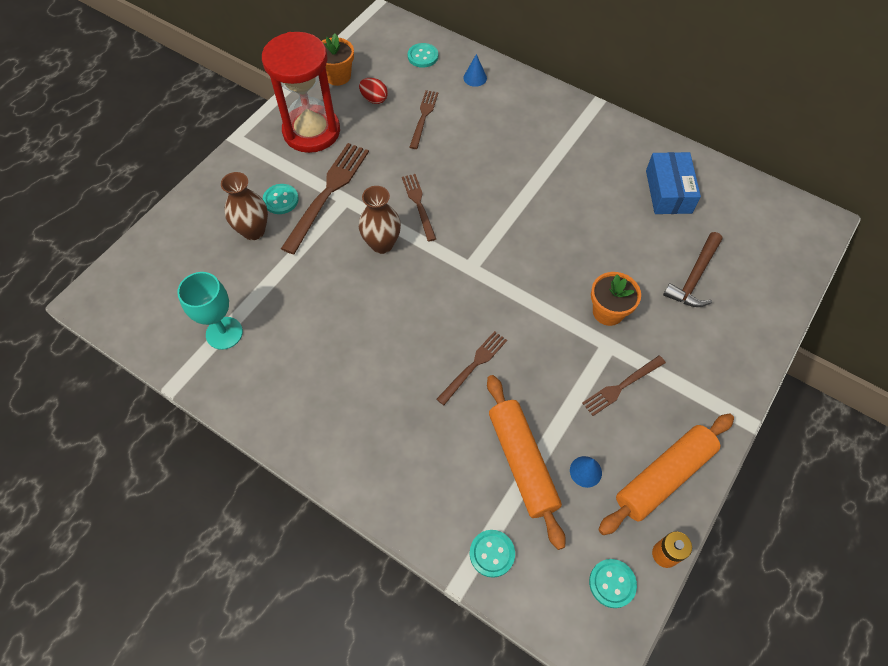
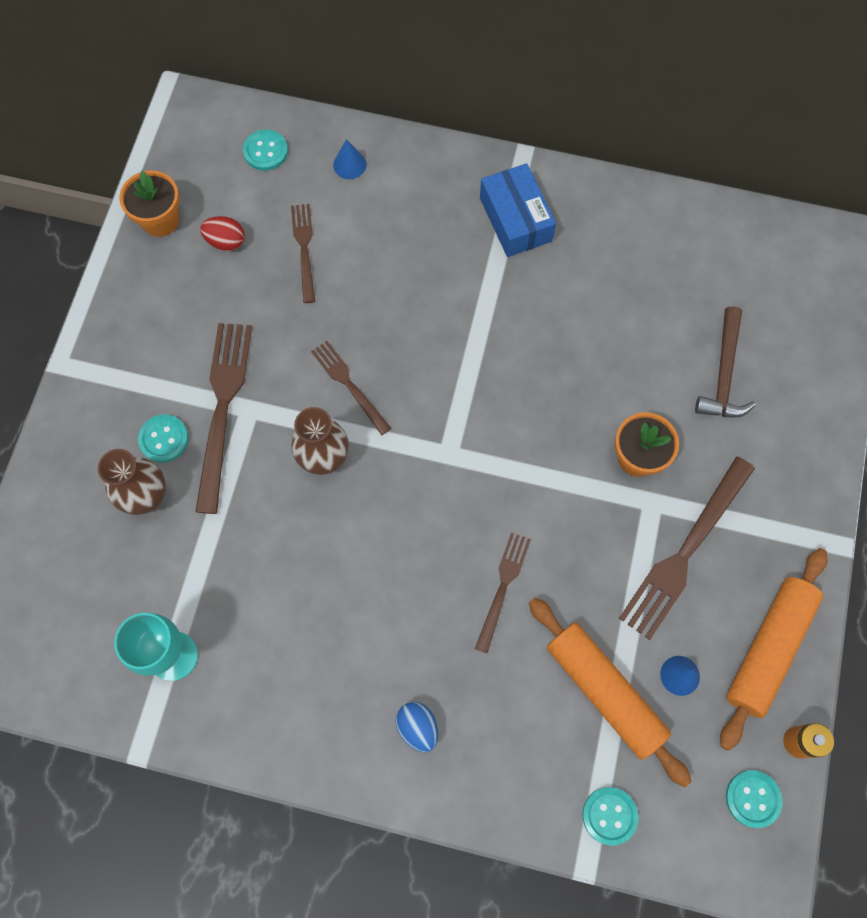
camera: 20 degrees left, 10 degrees up
(311, 131) = (161, 320): red hourglass -> none
(372, 438) = (417, 727): none -> blue egg
(621, 386) = (685, 551): brown fork -> brown fork, size x1.72
(668, 191) = (656, 261): blue box -> blue box (515, 219)

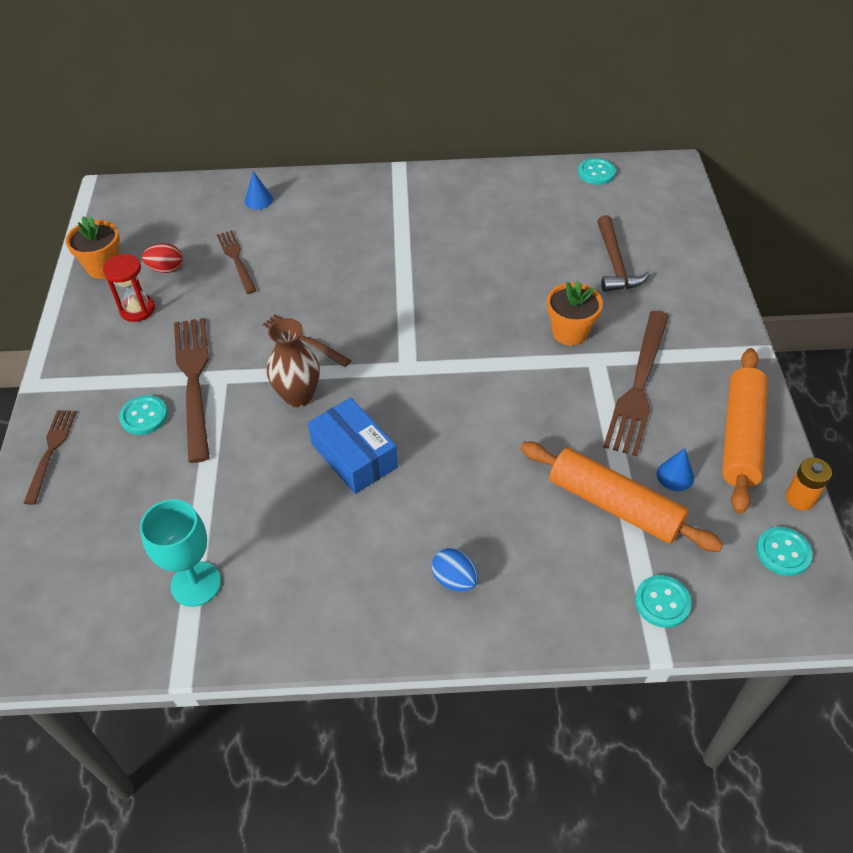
camera: 15 degrees left, 20 degrees down
(147, 497) = (139, 463): brown vase -> none
(184, 292) = (137, 309): none -> red hourglass
(265, 151) = (185, 206): turquoise button -> turquoise button (596, 173)
(503, 587) = (492, 450): brown fork -> brown fork (51, 452)
(515, 219) = (407, 205): blue box -> blue box (354, 455)

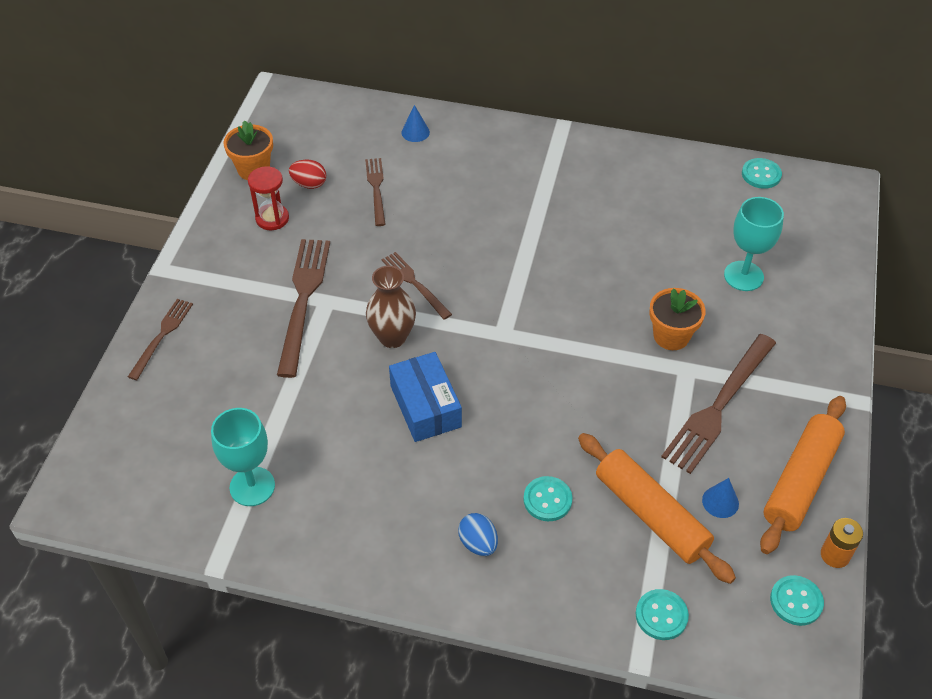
camera: 15 degrees right, 0 degrees up
(144, 416) = (250, 323): turquoise button -> turquoise button (547, 500)
(615, 263) = (743, 276): brown hammer -> turquoise goblet

